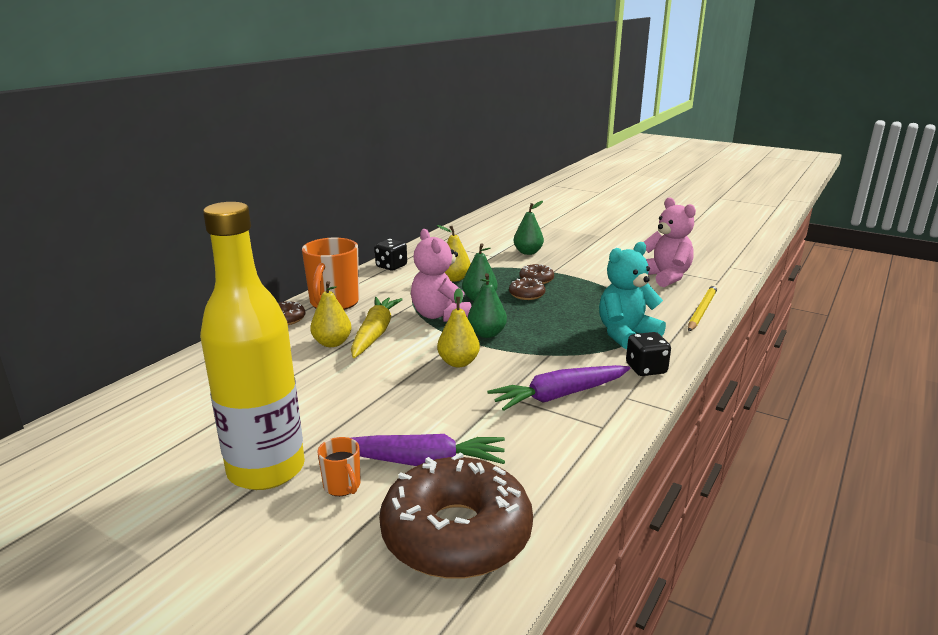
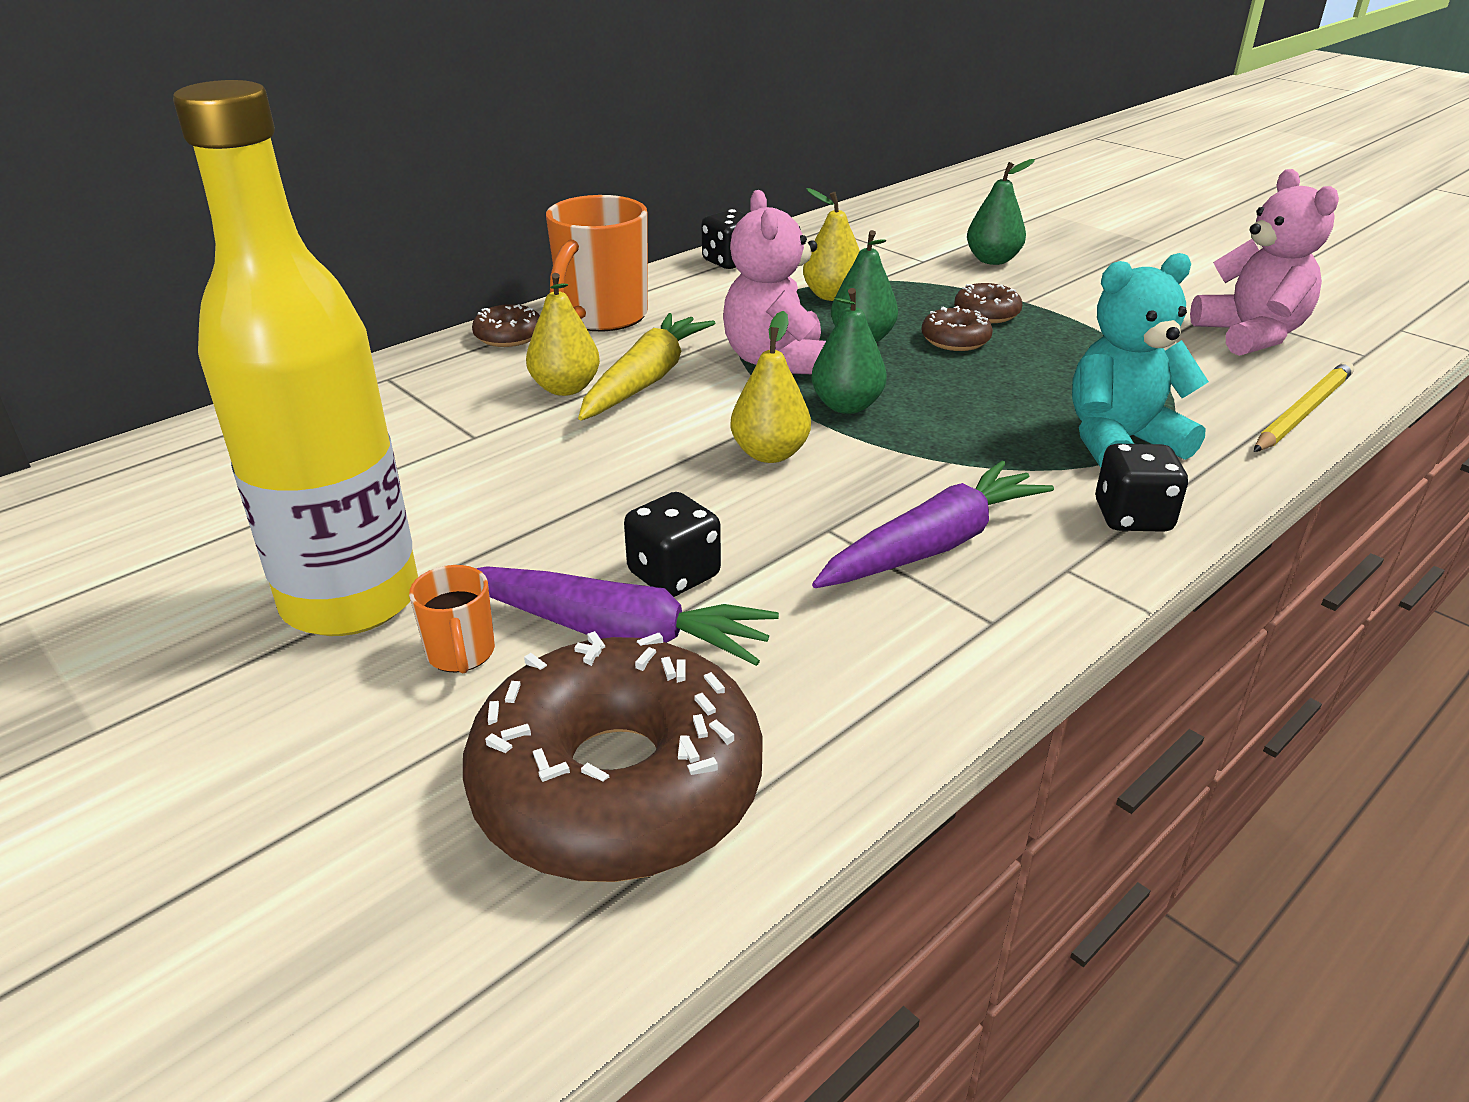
camera: 15 degrees right, 10 degrees up
(437, 429) = (674, 575): none -> black dice
(559, 396) = (933, 545): purple carrot -> purple carrot turned 150 degrees clockwise

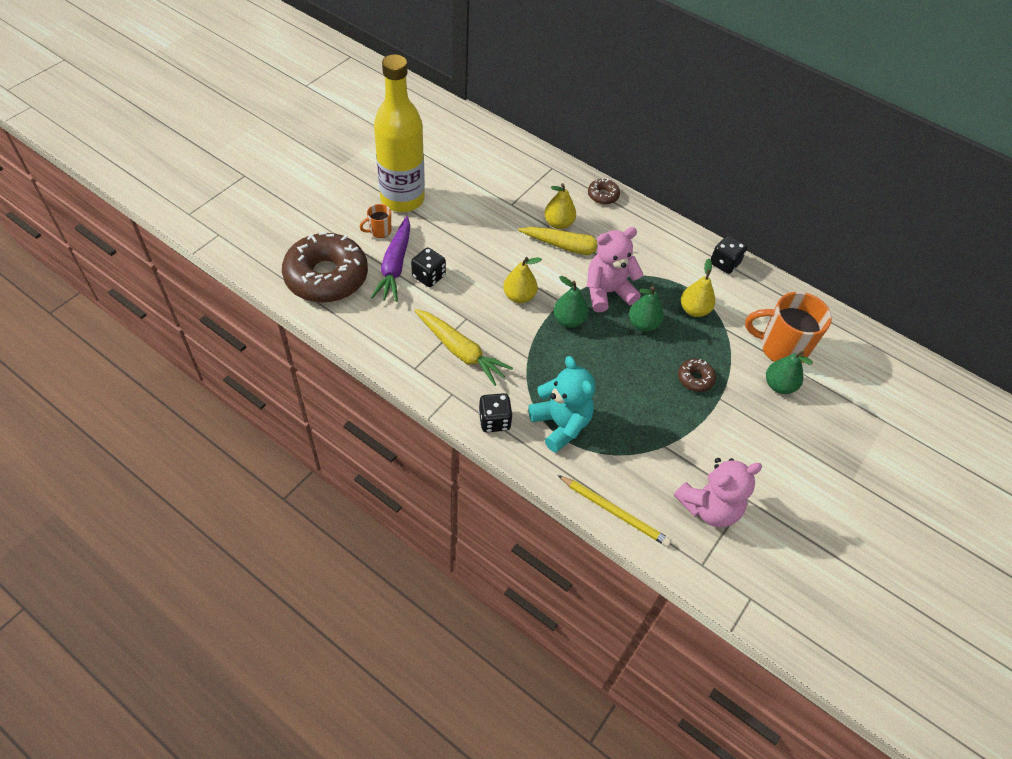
camera: 75 degrees right, 20 degrees up
(602, 317) = (634, 223): orange mug -> orange mug (781, 348)
(933, 545) = (460, 351): purple carrot -> yellow carrot
(955, 340) = (655, 363): brown donut -> none

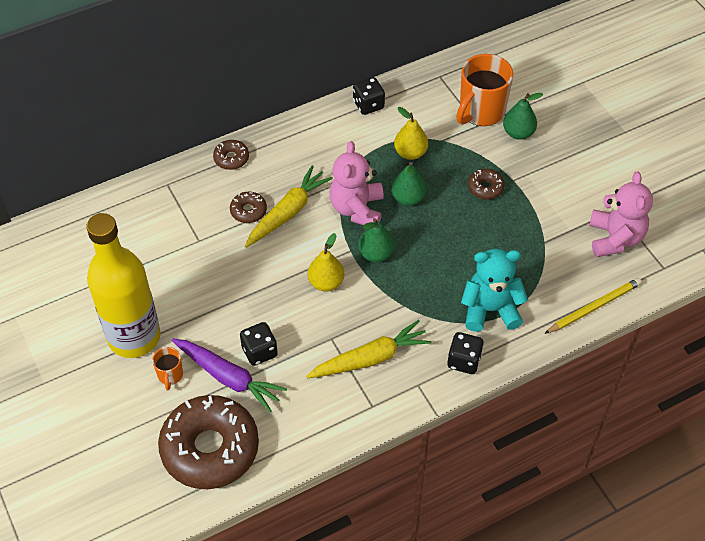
camera: 60 degrees left, 0 degrees up
(558, 223) = (248, 211): yellow pear -> brown donut

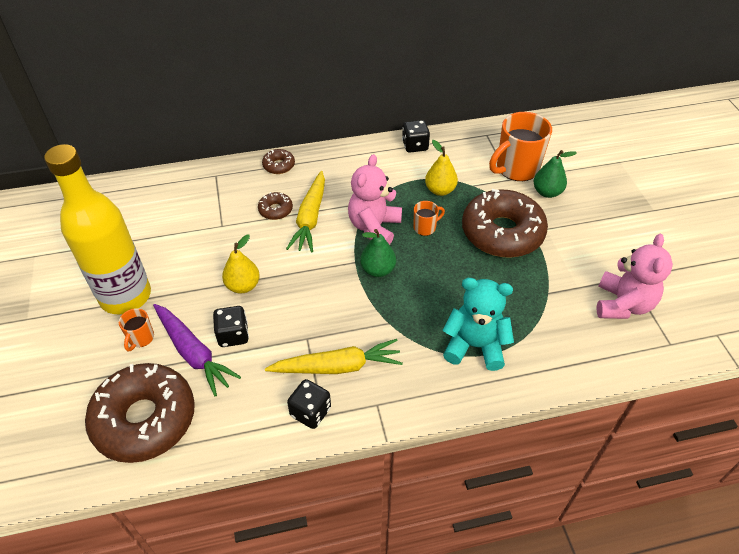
camera: 15 degrees right, 5 degrees down
(288, 212) = (310, 218): yellow carrot -> yellow carrot turned 135 degrees clockwise
(326, 282) = (321, 285): yellow pear -> yellow pear (243, 286)
(408, 198) = (425, 228): green pear -> orange mug
(464, 361) = (432, 391): black dice -> black dice (310, 412)
(485, 188) = (502, 232): brown donut -> brown donut, size x2.34
(594, 307) = (585, 367): yellow pencil -> none

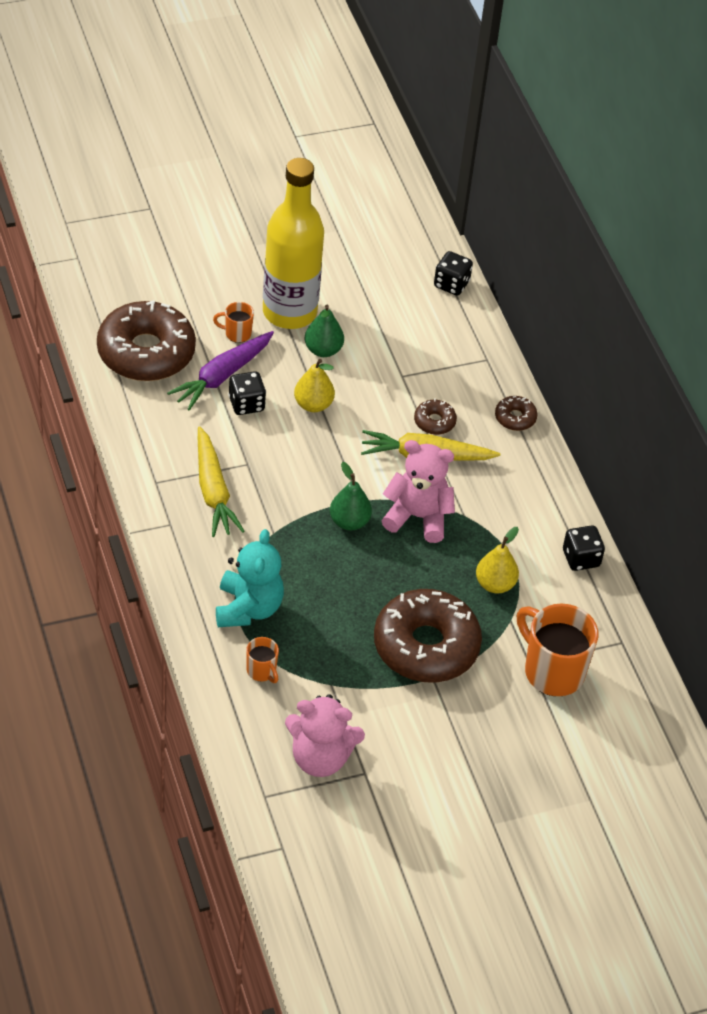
camera: 80 degrees right, 0 degrees up
(310, 412) = (159, 472): black dice -> black dice (451, 284)
(425, 228) = (424, 567): orange mug -> orange mug (261, 671)
(547, 192) = (509, 702): green pear -> green pear (323, 350)

